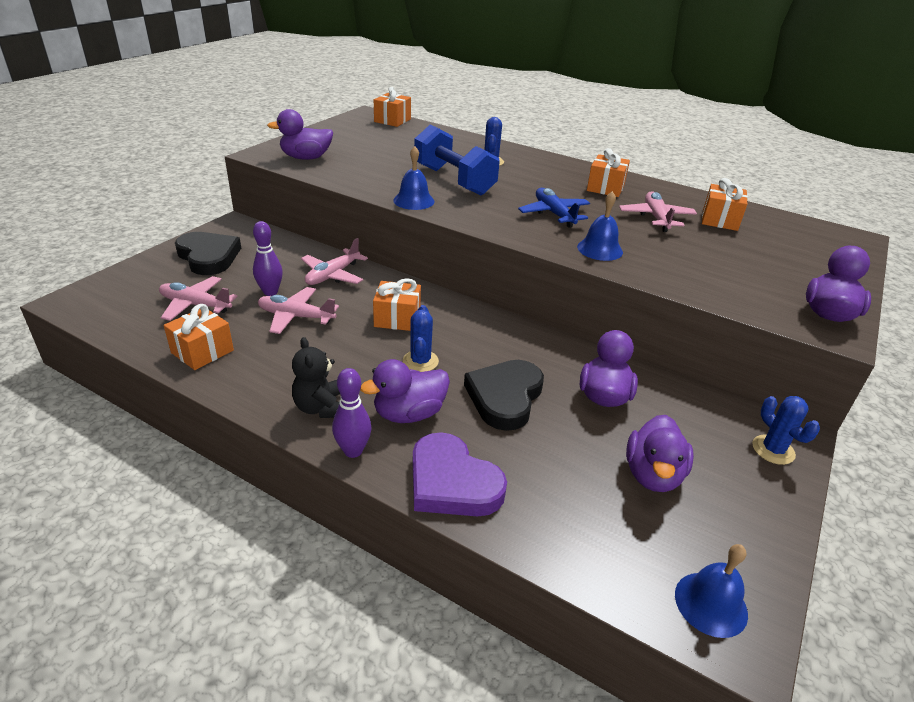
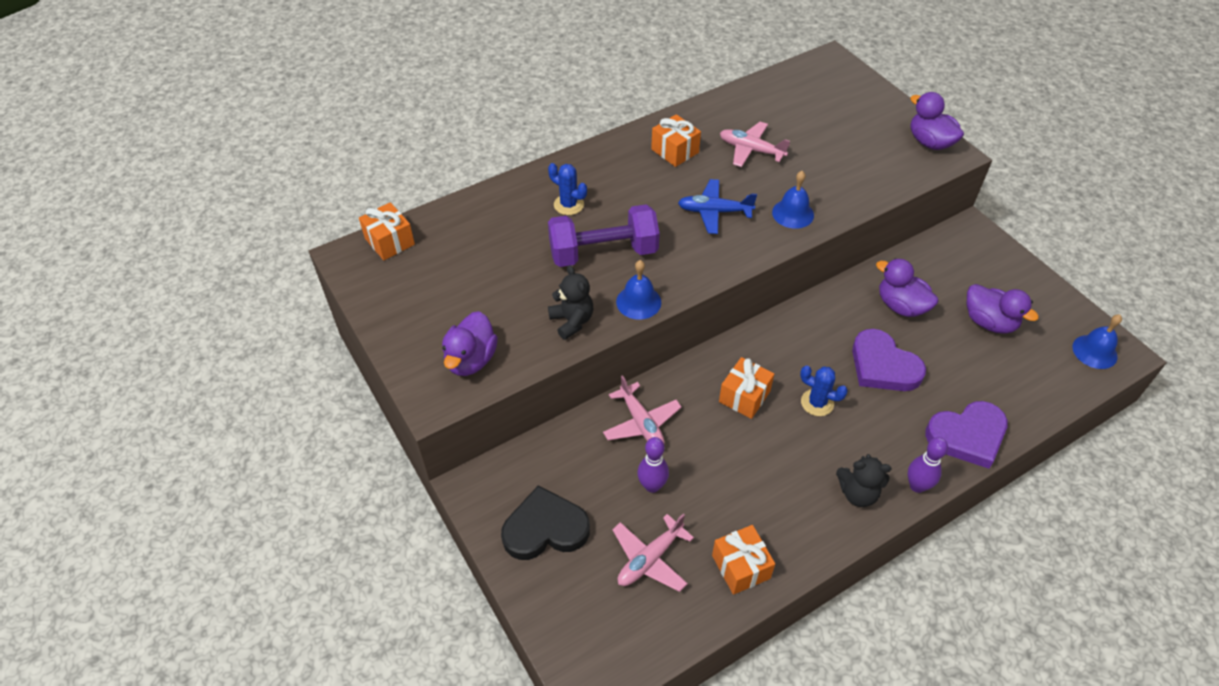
camera: 60 degrees left, 15 degrees up
(296, 317) = (709, 475): pink plane -> none
(370, 181) = (572, 321): none -> black teddy bear
(409, 413) = (884, 435): purple duck -> none
(454, 180) = (603, 252): blue dumbbell -> purple dumbbell
(505, 397) = (883, 366): black heart -> purple heart
(719, 220) = (771, 114): orange gift -> none
(773, 450) = (983, 248): blue cactus -> none

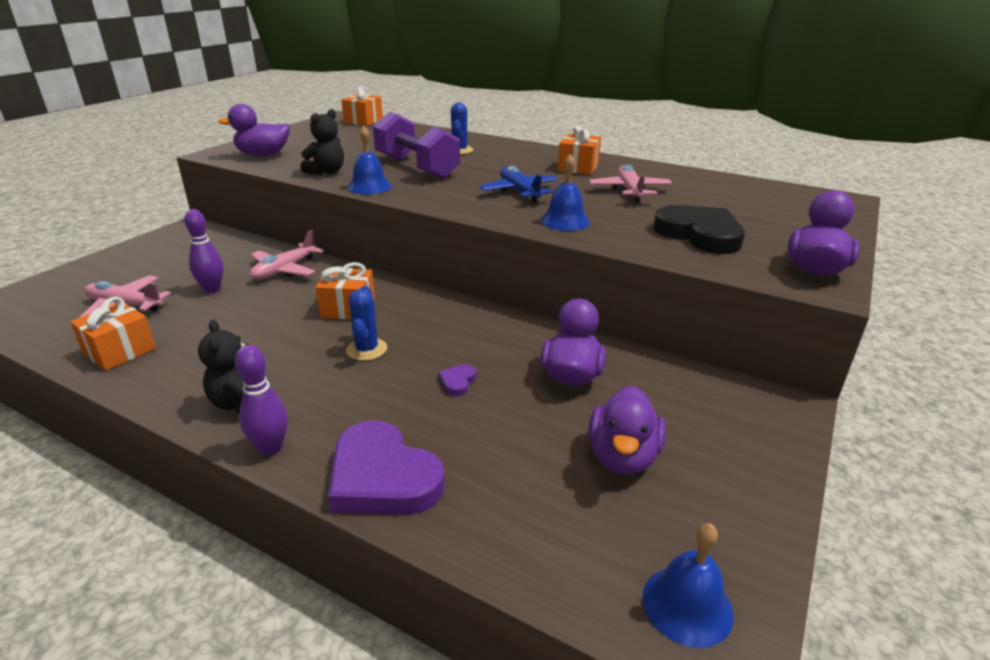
camera: 60 degrees right, 20 degrees down
(545, 528) = (152, 259): black heart -> black heart (700, 234)
(883, 366) = (457, 382): purple heart -> purple heart, size x0.41

